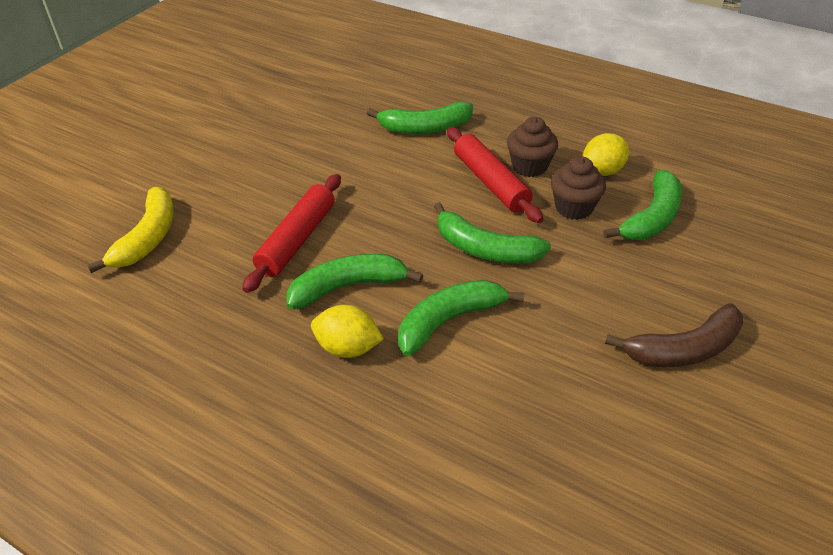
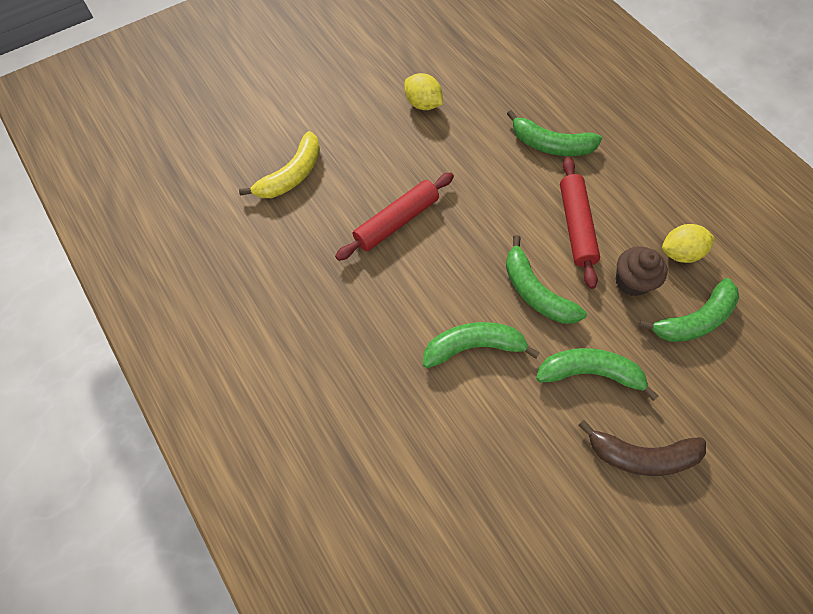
camera: 25 degrees right, 20 degrees up
(348, 287) = (414, 282): green banana -> green banana (590, 373)
(348, 348) = (389, 337): yellow lemon -> yellow lemon (423, 104)
(529, 166) = (618, 222): brown cupcake -> none

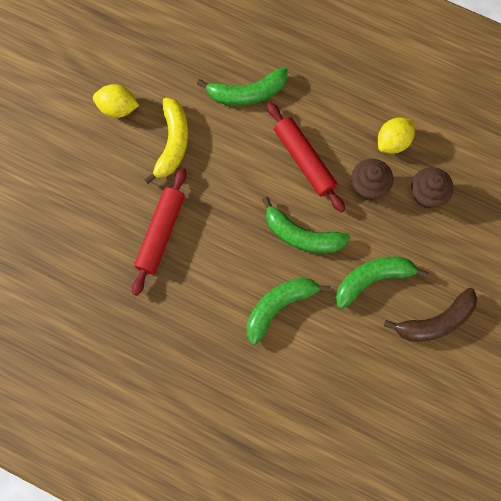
camera: 30 degrees left, 10 degrees up
(291, 175) = (46, 238): yellow banana -> yellow banana (172, 143)
(693, 320) = (427, 194): green banana -> brown cupcake

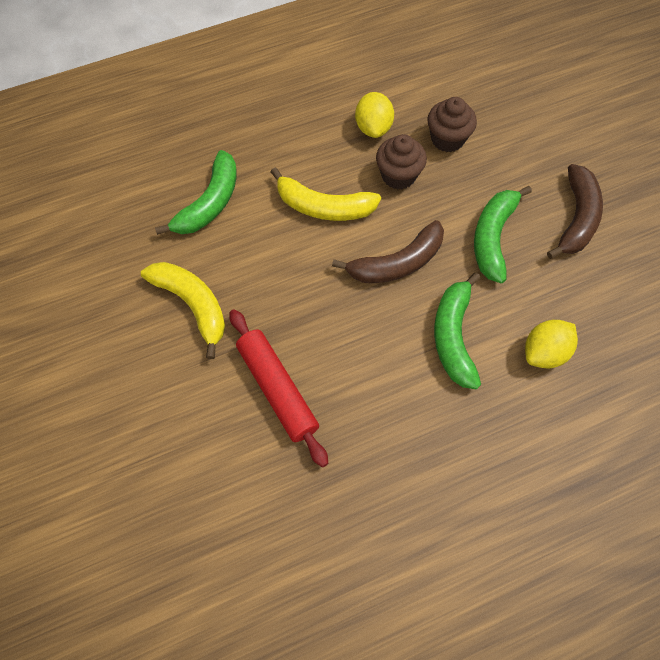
camera: 50 degrees left, 10 degrees down
(117, 108) = (102, 327): yellow lemon -> yellow lemon (544, 352)
(301, 235) = (397, 263): green banana -> brown banana
(304, 160) = (323, 207): red rolling pin -> yellow banana

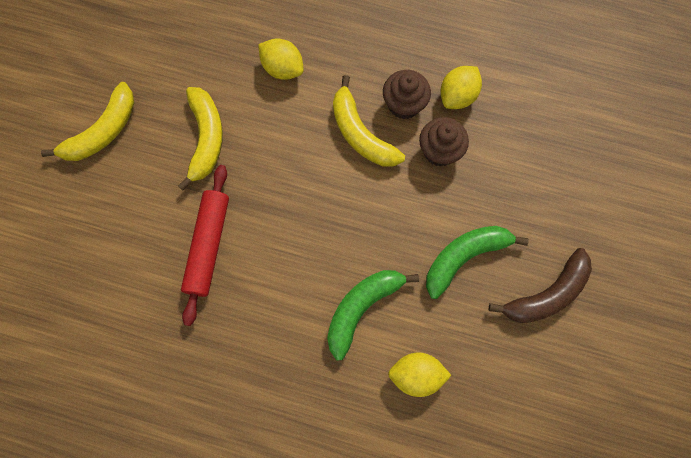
camera: 40 degrees right, 10 degrees up
(86, 370) = (102, 132): none -> yellow banana
(209, 203) = (282, 68): green banana -> yellow lemon
(397, 263) = (373, 220): brown banana -> none
(447, 139) = (507, 149): brown cupcake -> brown cupcake (404, 104)

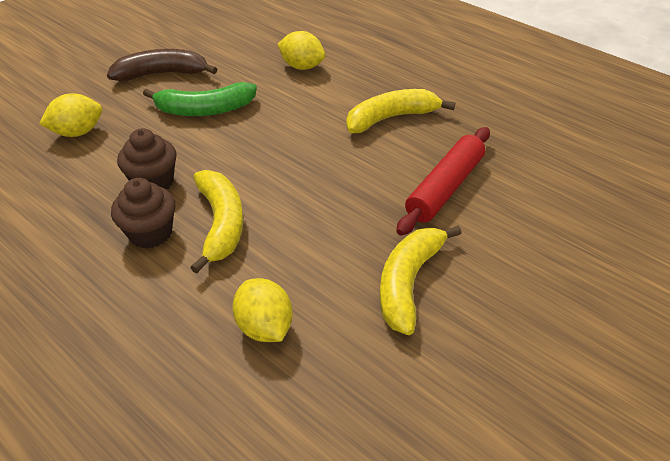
camera: 155 degrees left, 30 degrees down
(102, 132) = (551, 341): yellow banana -> yellow banana (391, 118)
(362, 308) = (318, 108): green banana -> none
(457, 96) = (86, 220): yellow lemon -> yellow lemon (78, 132)

